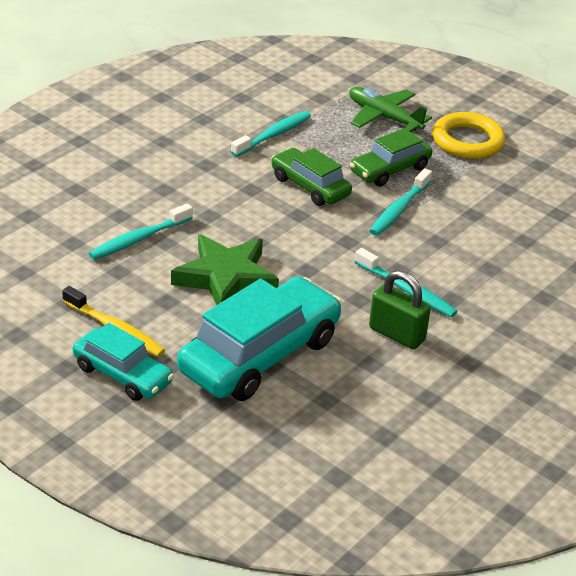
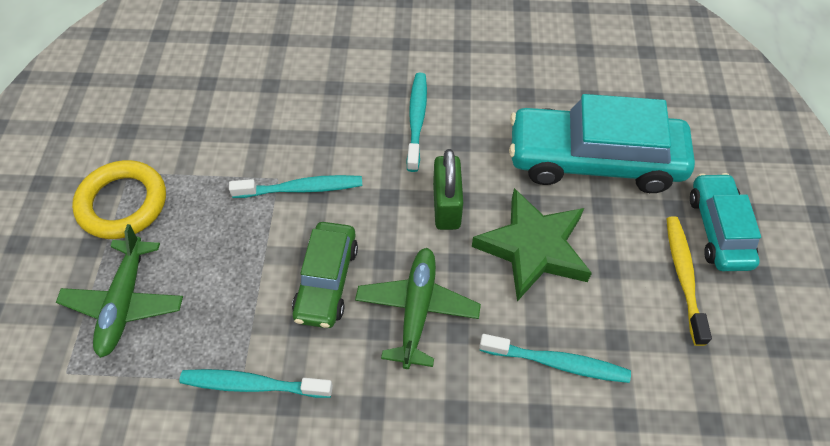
camera: 125 degrees left, 20 degrees up
(245, 208) = (417, 309): none -> green plane
(390, 170) = (235, 234): green car -> none
(396, 334) = (477, 97): green padlock -> green padlock (446, 206)

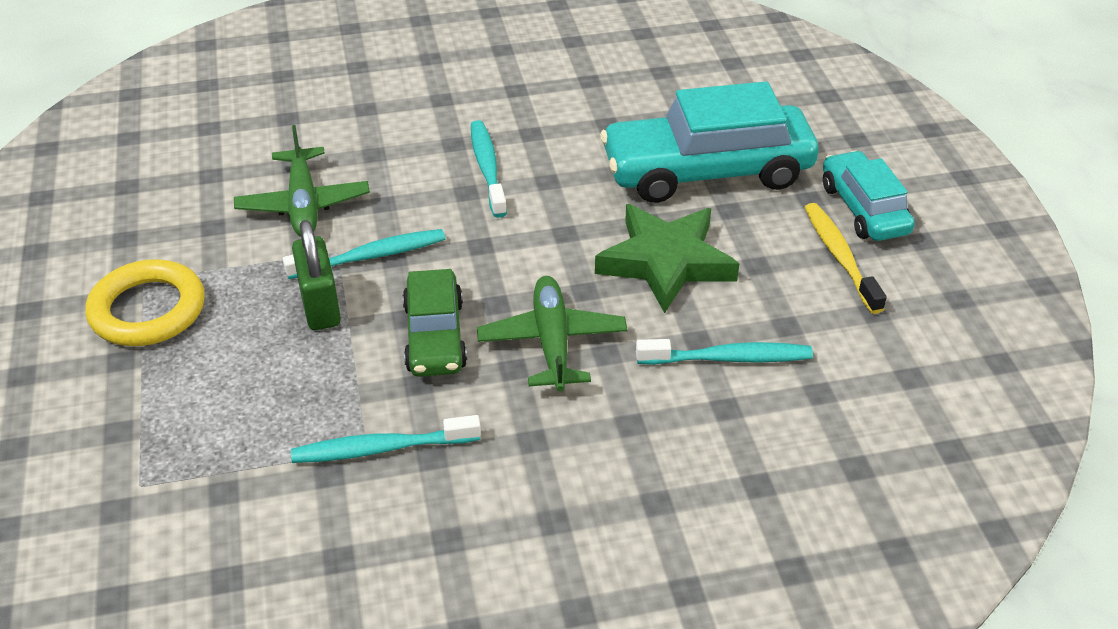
camera: 15 degrees left, 15 degrees down
(125, 303) = (190, 404): green plane -> green plane (303, 204)
(446, 206) = (552, 242): green padlock -> green padlock (320, 306)

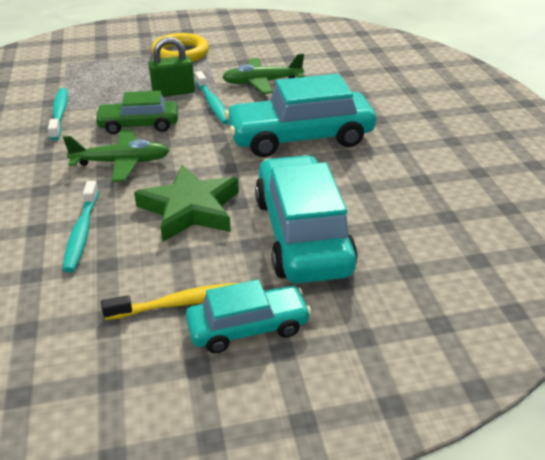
camera: 90 degrees right, 5 degrees down
(487, 168) = (300, 137): turquoise toothbrush -> turquoise car

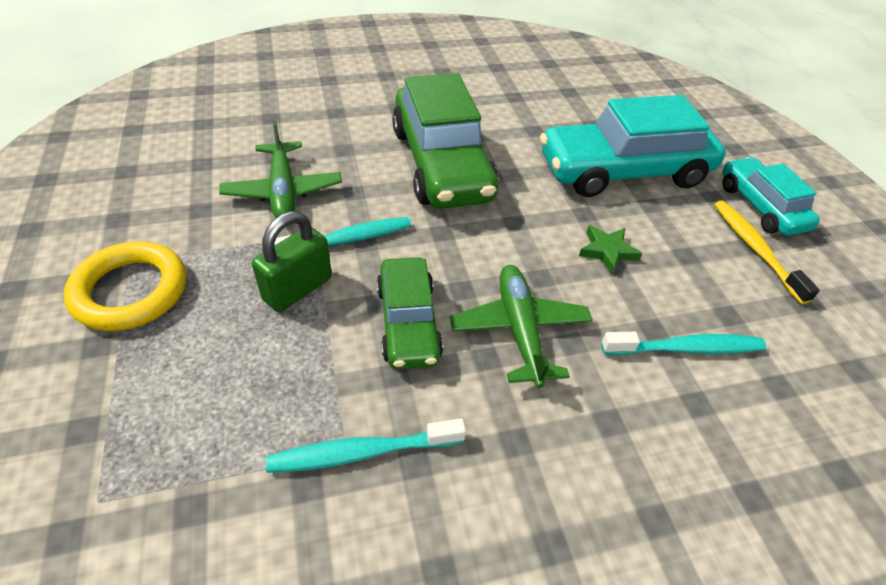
camera: 95 degrees left, 10 degrees up
(173, 92) = (298, 289): green padlock -> green padlock turned 60 degrees clockwise
(190, 209) = (607, 251): green star -> green star, size x0.49
(300, 137) = (441, 164): turquoise car -> green car

